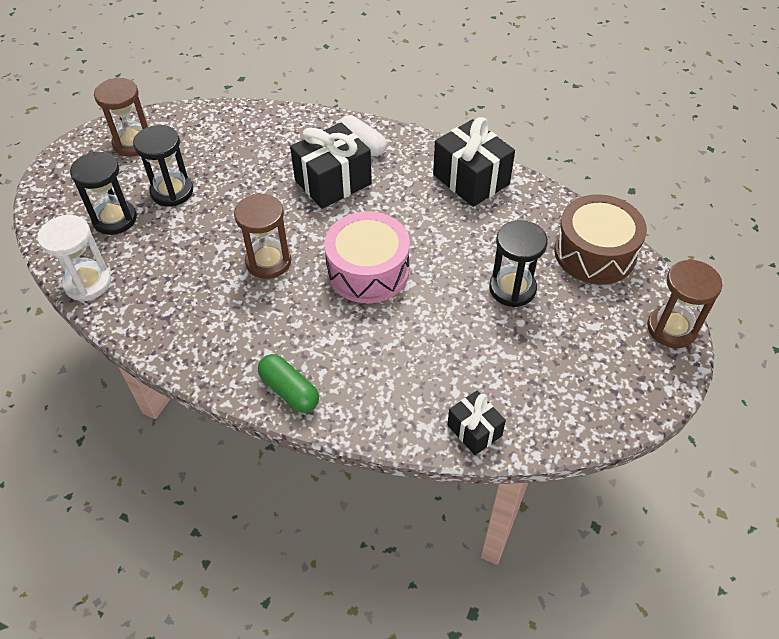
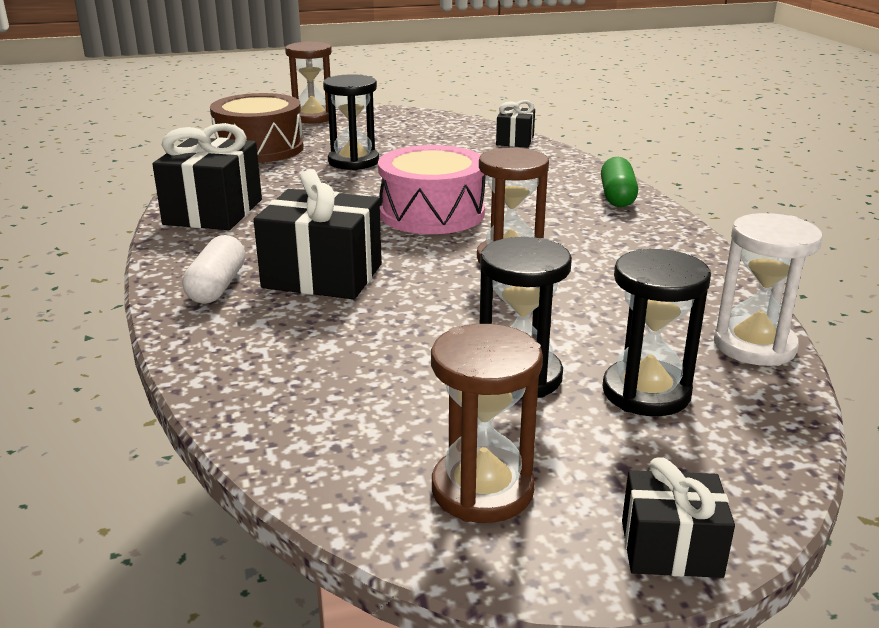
camera: 130 degrees left, 25 degrees down
(58, 164) = (671, 548): none -> black gift

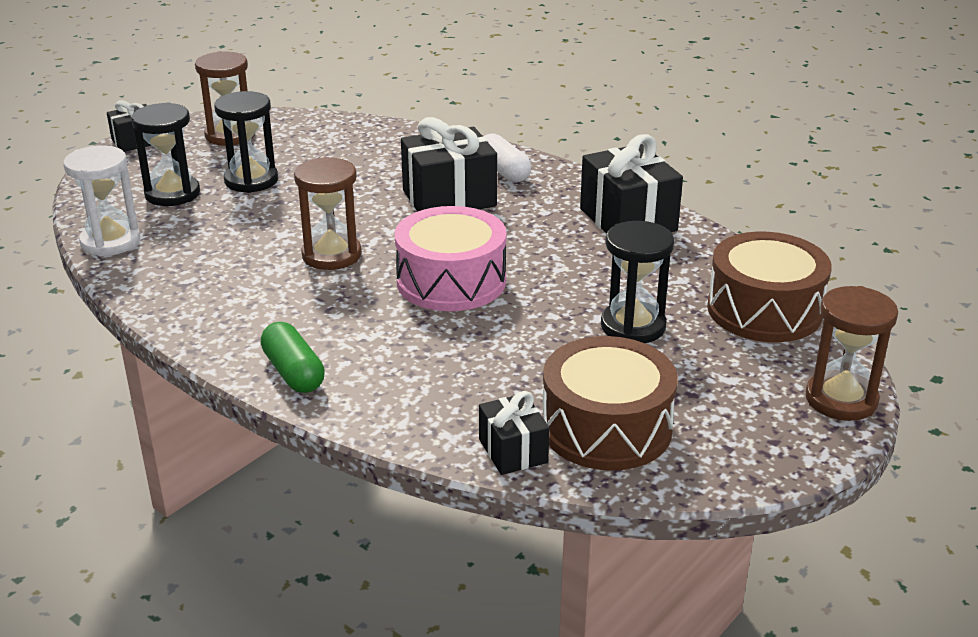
camera: 145 degrees right, 5 degrees up
(451, 136) = (606, 428): none -> brown drum

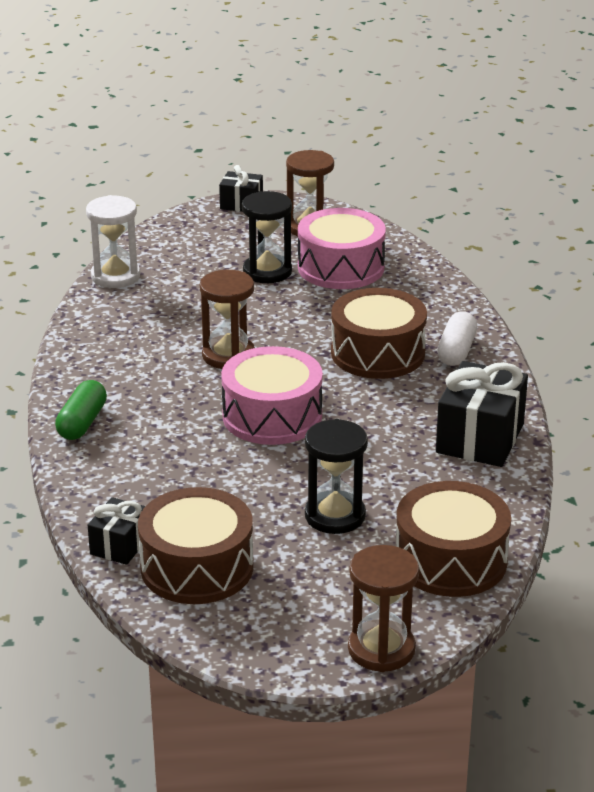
camera: 45 degrees right, 0 degrees up
(172, 194) = (202, 258): black hourglass -> none
(309, 153) = (341, 267): none -> pink drum
(449, 198) = (377, 353): black gift -> brown drum

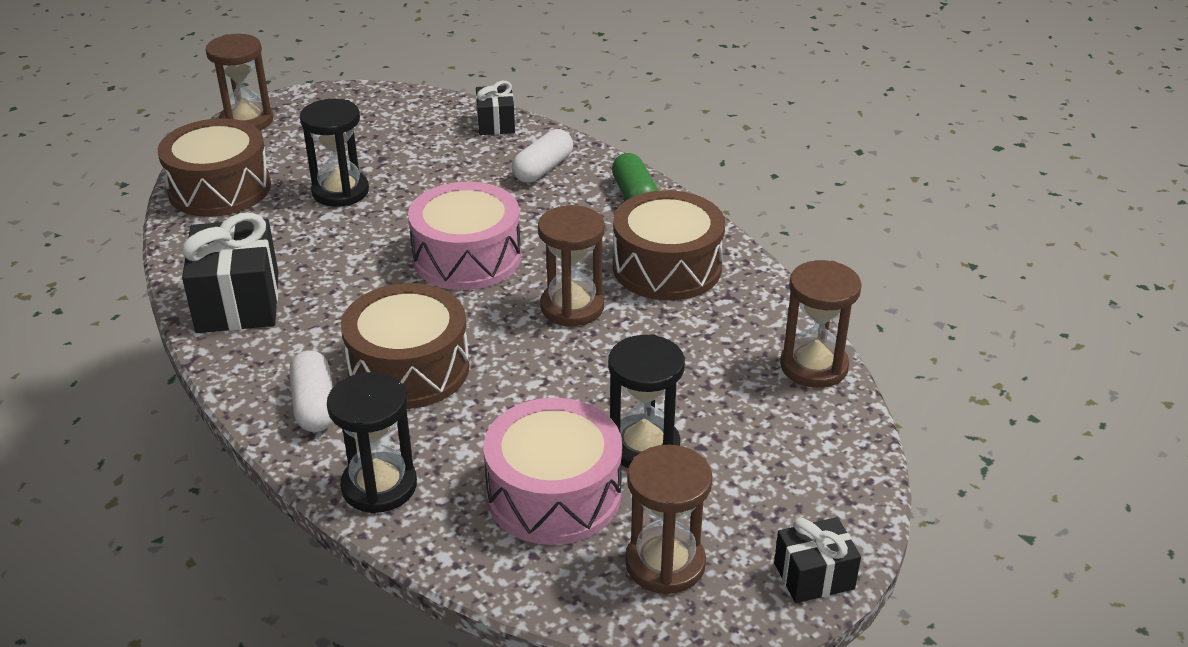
camera: 150 degrees right, 5 degrees up
(115, 276) = (814, 366): white hourglass -> brown hourglass
(129, 476) = (543, 169): none -> white capsule
(197, 567) = (423, 127): brown drum -> brown drum (667, 267)
(440, 299) = (379, 486): none -> black hourglass

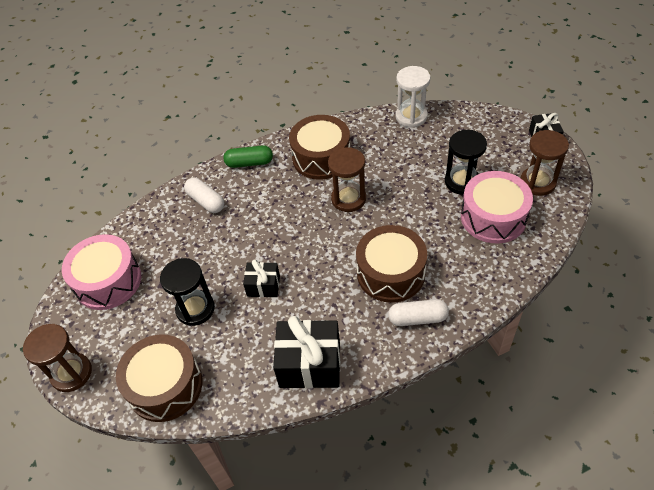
camera: 75 degrees left, 15 degrees up
(379, 486) = (485, 287): black hourglass -> none
(467, 257) = (290, 243): pink drum -> pink drum (108, 281)
(496, 124) = (142, 221): black gift -> black gift (263, 286)
(814, 366) = (411, 116): brown hourglass -> white hourglass

